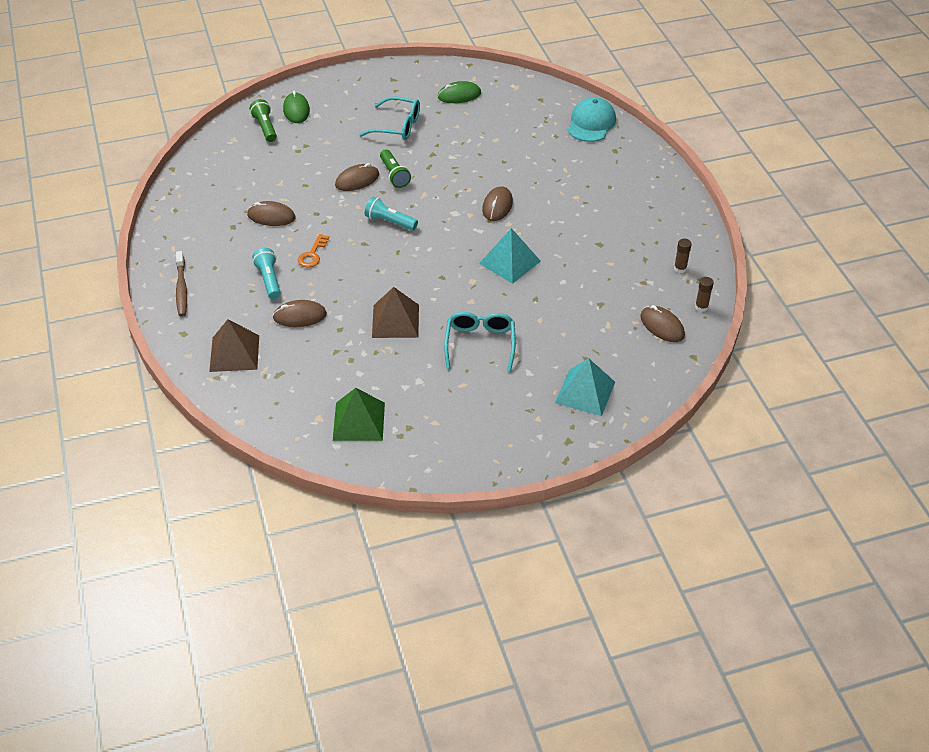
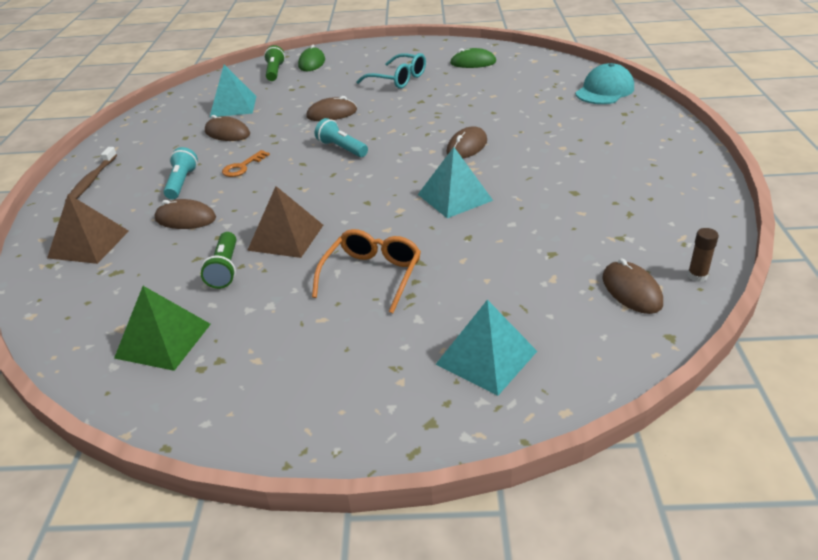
camera: 20 degrees right, 10 degrees down
(253, 181) = (233, 106): none -> turquoise pyramid
(394, 175) = (371, 113): green flashlight -> green flashlight (225, 269)
(480, 344) = (372, 275): turquoise glasses -> orange glasses
(680, 268) = (676, 229): brown glue stick -> none

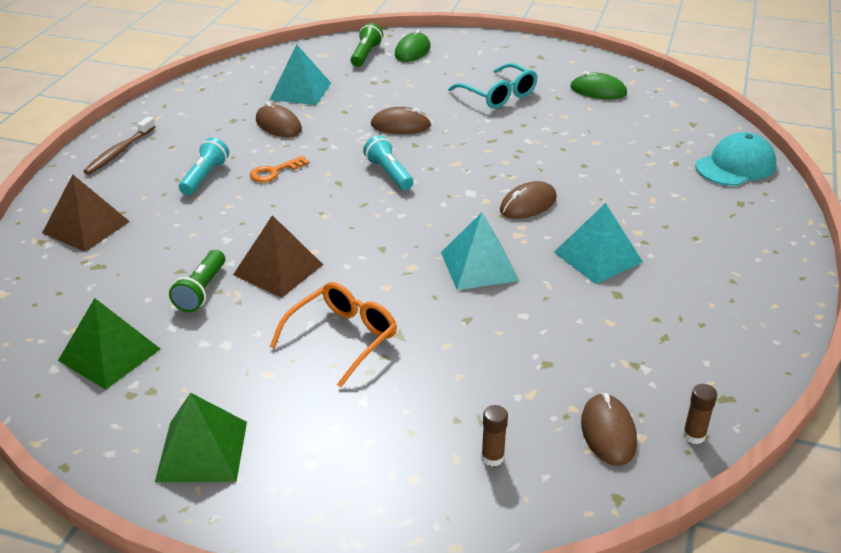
camera: 15 degrees right, 0 degrees up
(185, 219) = (190, 221): brown mouse -> none
(294, 397) = (202, 451): none -> green pyramid
(486, 357) = (409, 464): turquoise pyramid -> turquoise pyramid (598, 257)
(552, 333) = (492, 457): none -> brown glue stick

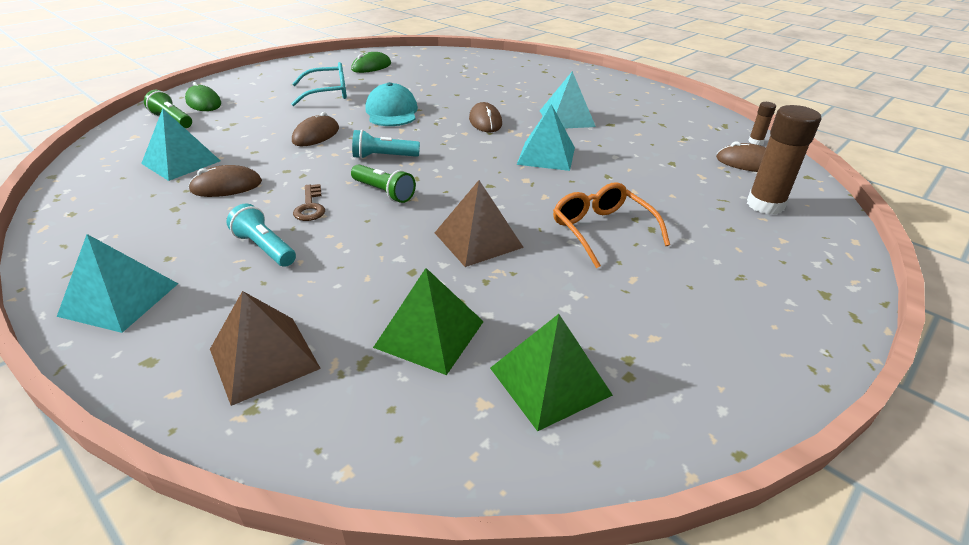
camera: 65 degrees left, 0 degrees up
(119, 152) = (119, 299): brown toothbrush -> turquoise pyramid
(202, 291) = (477, 291): green flashlight -> green flashlight (384, 192)
(202, 451) = (733, 341): green pyramid -> green pyramid (430, 334)
(274, 172) = (310, 206): orange key -> brown key
(492, 457) = (765, 205): brown glue stick -> brown glue stick, size x2.07
(735, 166) = (505, 61): turquoise cap -> turquoise cap (392, 112)

